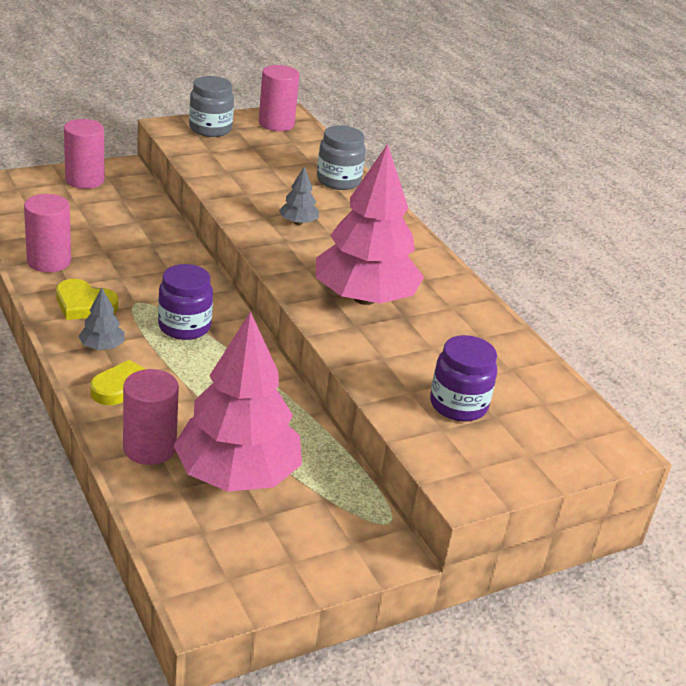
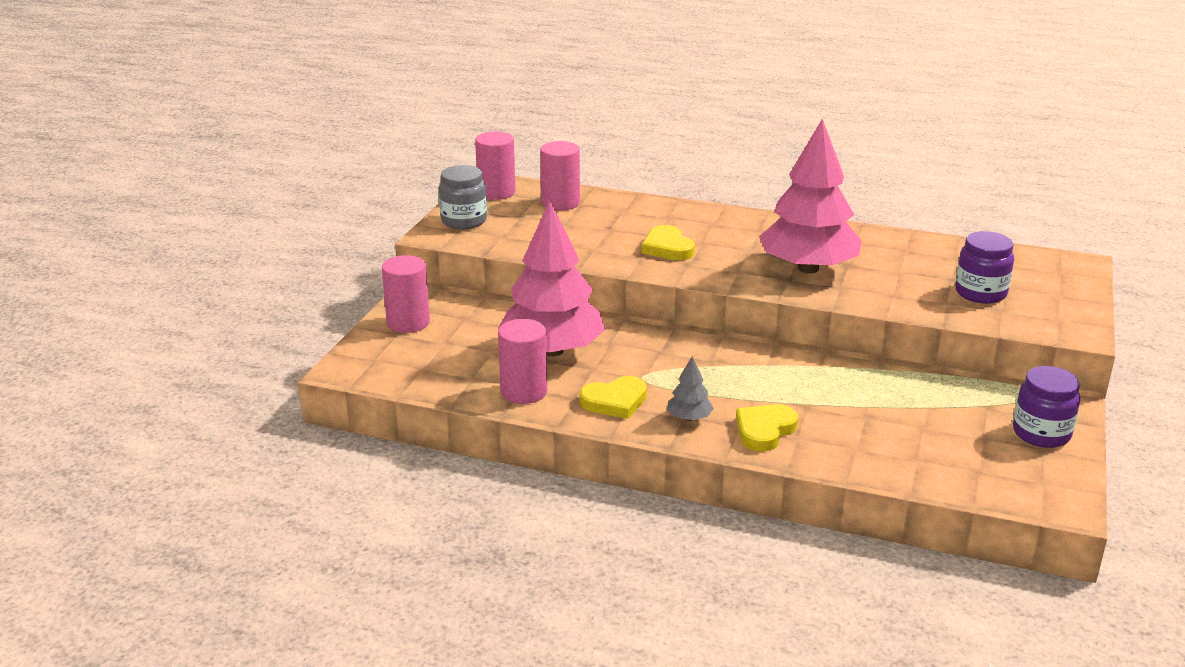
camera: 40 degrees left, 5 degrees down
(149, 448) = (853, 452): pink cylinder -> pink cylinder (560, 203)
(184, 326) = (703, 370): purple jar -> purple jar (1041, 434)
(237, 475) = (924, 428): pink tree -> pink tree (552, 350)
(298, 222) = (667, 248): grey tree -> yellow heart
(338, 181) = (625, 207): grey jar -> none

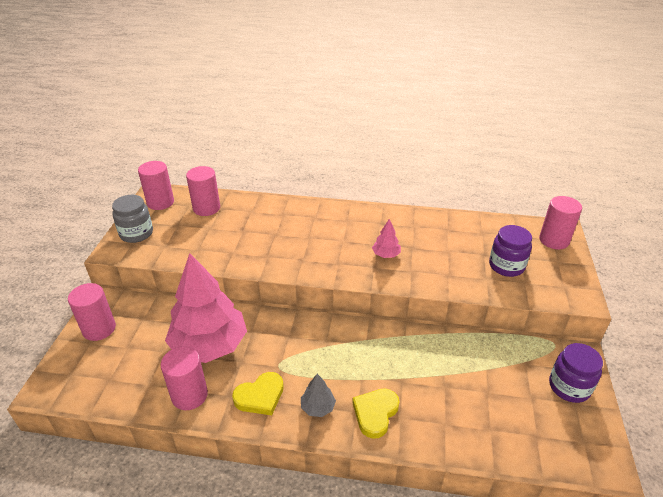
camera: 10 degrees left, 10 degrees up
(667, 248) = (285, 245): yellow heart -> none
(808, 268) = (386, 254): pink tree -> pink tree, size x0.41
(1062, 273) = (554, 240): none -> pink cylinder

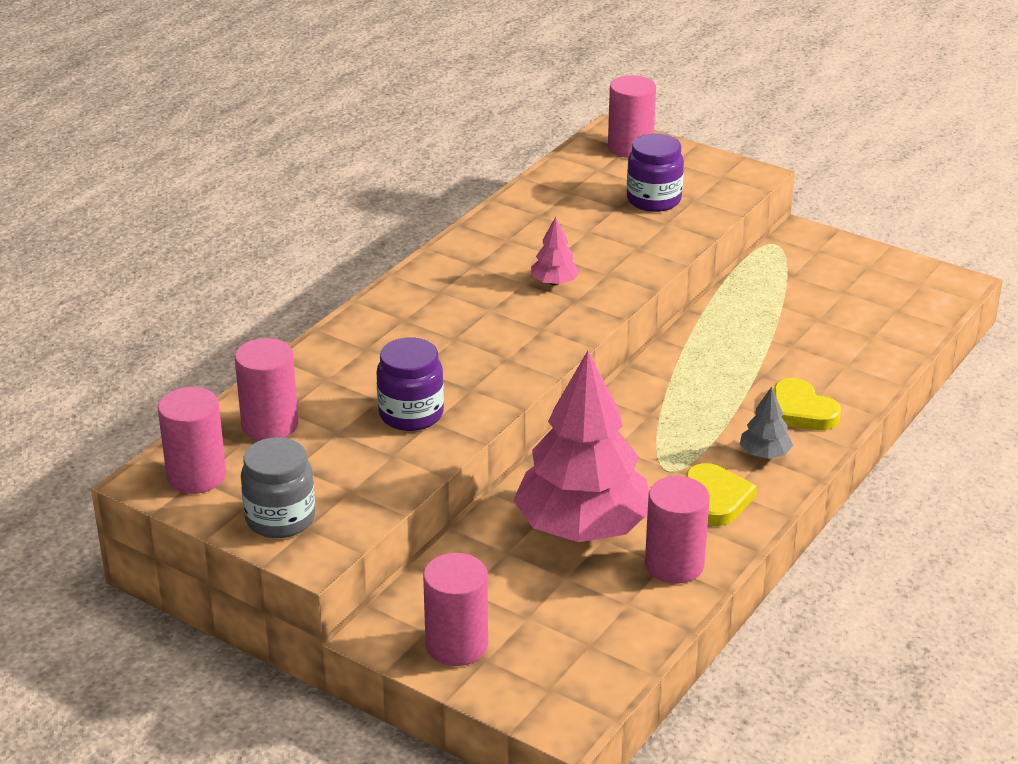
camera: 65 degrees left, 5 degrees down
(569, 387) = (843, 261): purple jar -> purple jar (411, 414)

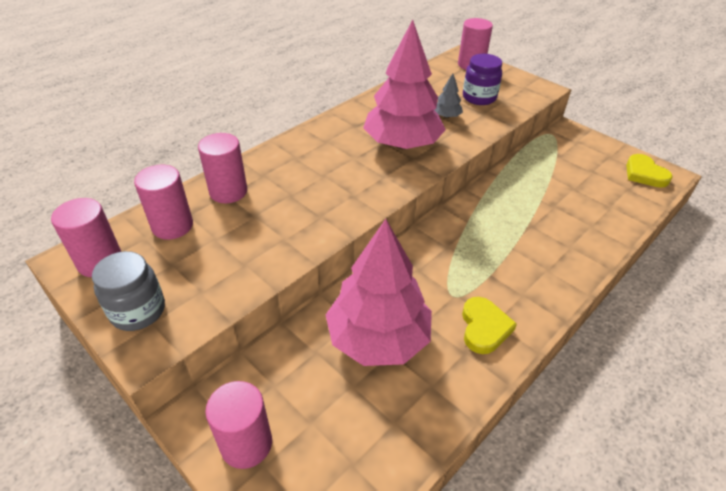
camera: 10 degrees right, 10 degrees up
(411, 414) = (272, 231): purple jar -> none
(554, 282) = (402, 144): pink tree -> pink tree, size x2.46
(674, 565) = (440, 388): pink cylinder -> pink cylinder (228, 191)
(764, 454) = (526, 292): grey tree -> grey tree (446, 116)
(801, 411) = (557, 259): yellow heart -> yellow heart (644, 174)

